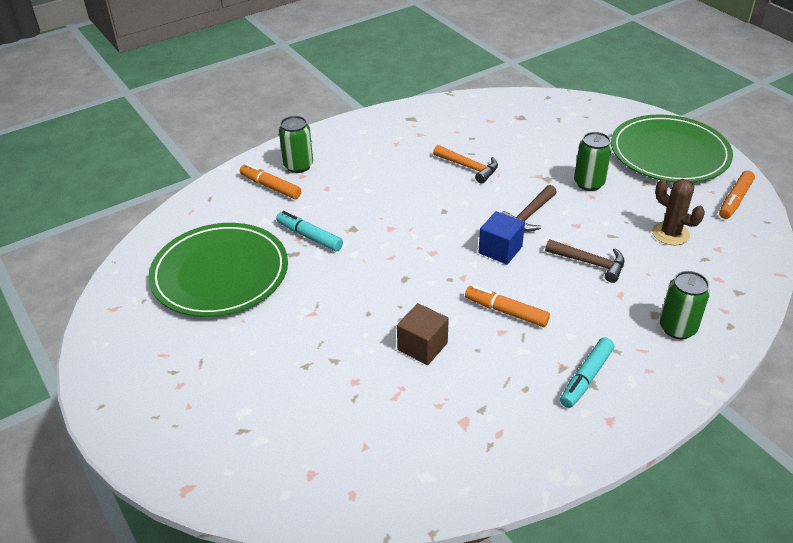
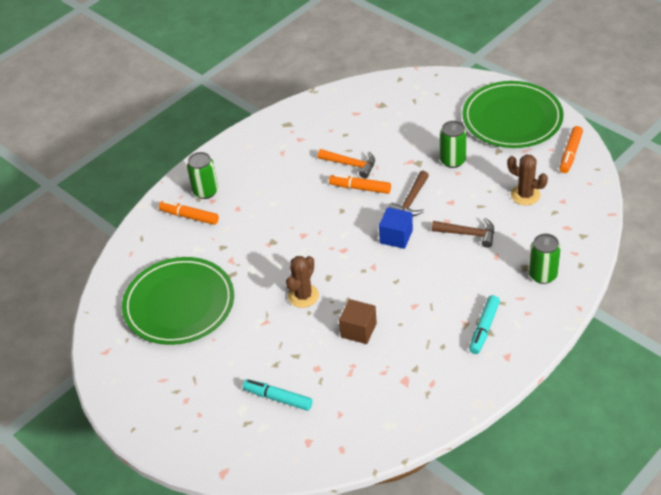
camera: 10 degrees left, 5 degrees up
(309, 236) = (239, 256): turquoise marker -> turquoise marker (278, 398)
(368, 293) = (303, 296): none -> brown cactus
(506, 311) = (413, 288): orange marker -> orange marker (360, 188)

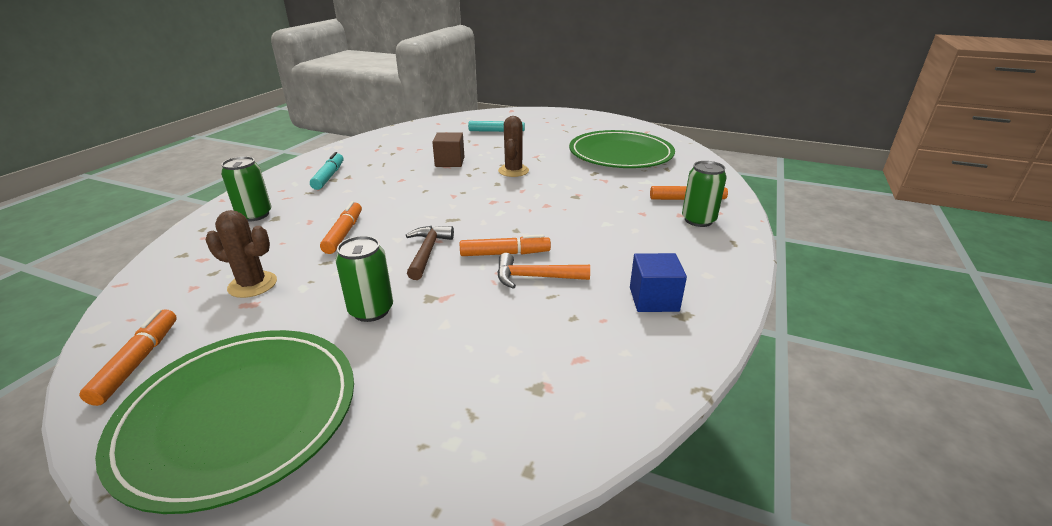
camera: 155 degrees right, 15 degrees down
(396, 237) = (436, 218): blue cube -> blue cube (653, 299)
(468, 234) = (344, 233): brown hammer -> orange marker

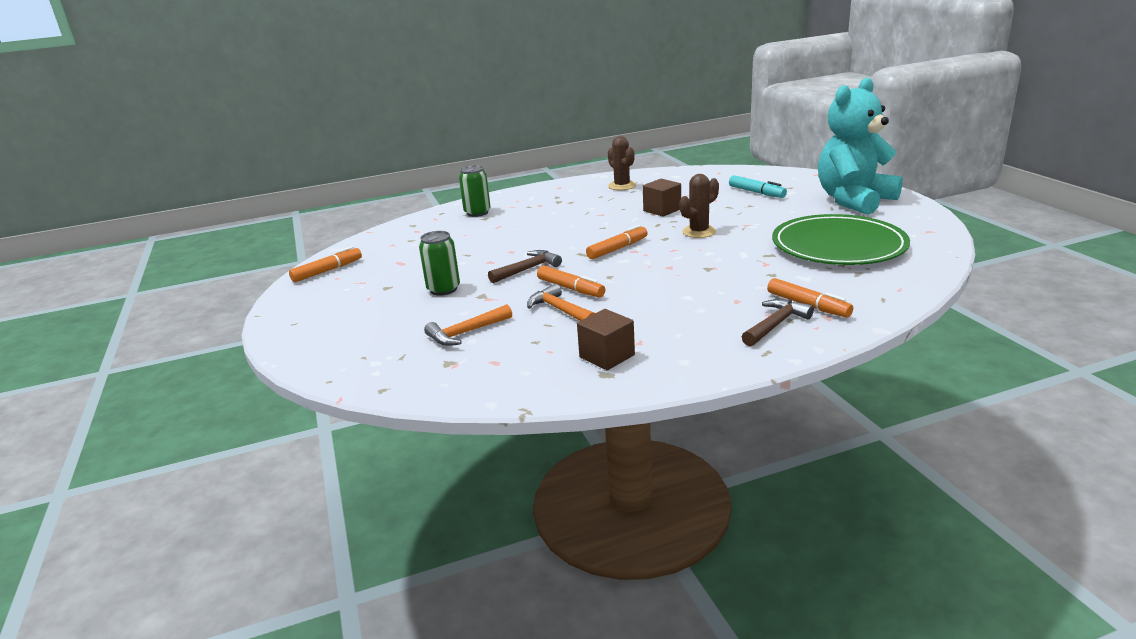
camera: 50 degrees right, 5 degrees down
(239, 416) = (326, 310): green plate -> none
(252, 285) = (416, 253): brown cactus -> brown cactus (622, 186)
(329, 176) = (559, 198): turquoise marker -> none
(344, 233) = (503, 240): orange marker -> orange marker (617, 249)
(491, 345) = (466, 333): none -> orange hammer
(569, 123) = (854, 201): none -> turquoise teddy bear
(653, 299) = (607, 356): blue cube -> brown cube
(698, 220) = (776, 324): green can -> brown hammer

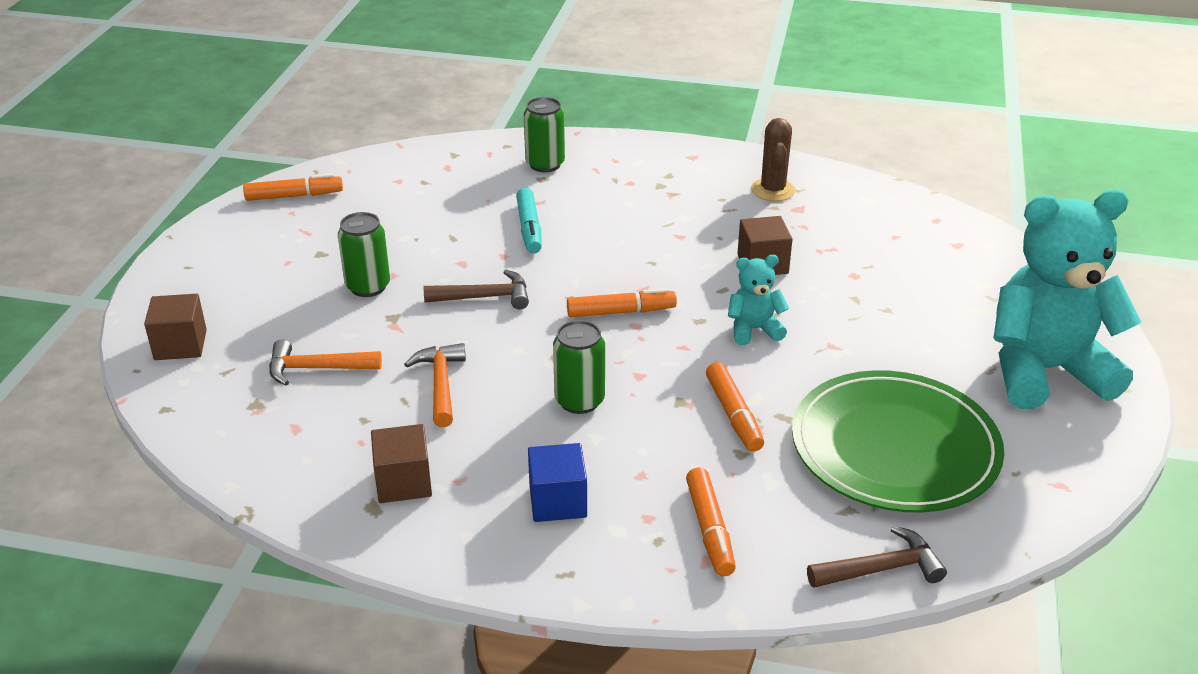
camera: 30 degrees right, 10 degrees up
(346, 358) = (180, 345): none -> brown cube
(570, 288) = (491, 355): orange marker -> orange marker (733, 414)
(653, 287) = (579, 401): none -> green can
(699, 232) = (754, 329): brown cactus -> turquoise teddy bear
(711, 327) = (558, 501): none -> blue cube
(756, 192) = (931, 288): turquoise marker -> turquoise marker (529, 228)
(776, 324) = (632, 538): brown hammer -> brown hammer (881, 569)

